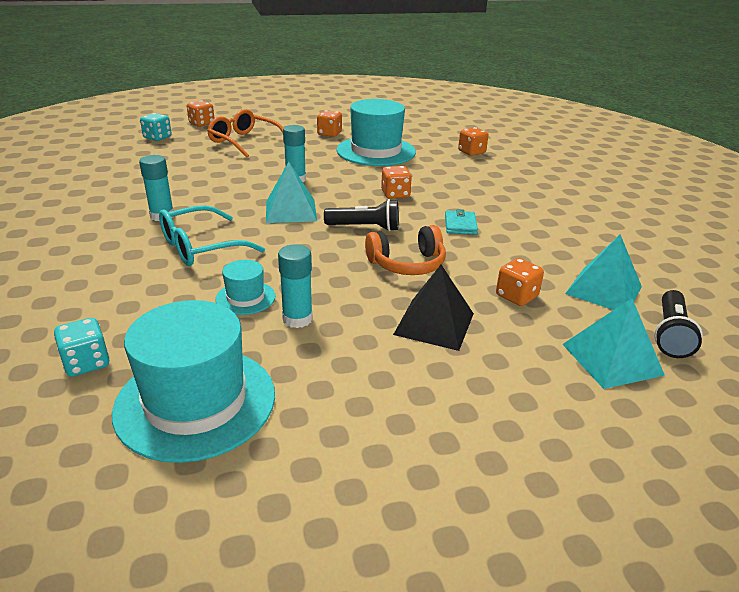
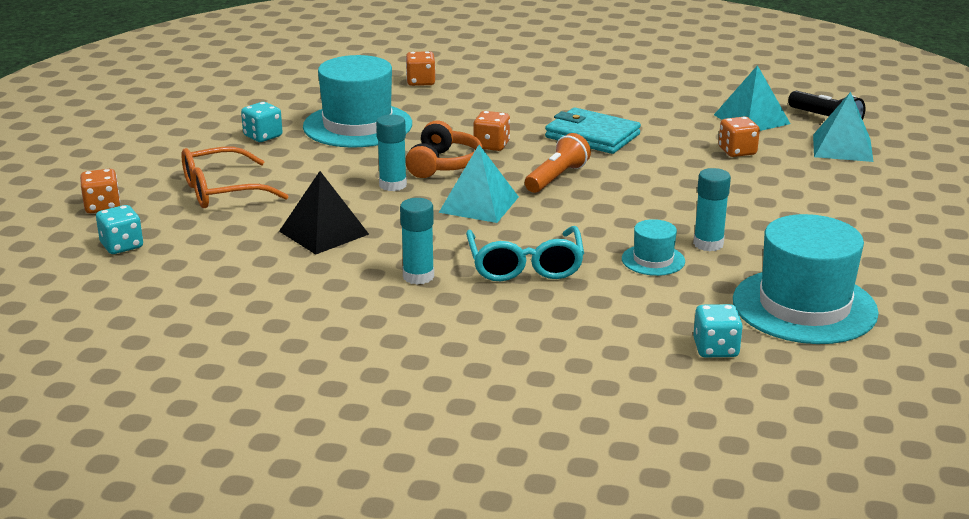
camera: 60 degrees left, 5 degrees down
(329, 134) = (263, 136): orange dice -> turquoise dice
(365, 227) = (557, 177): black flashlight -> orange flashlight
(407, 264) = (648, 177): orange headphones -> orange headphones (443, 164)
(434, 324) = (755, 192): black pyramid -> black pyramid (324, 232)
(460, 225) = (592, 136): turquoise wallet -> turquoise wallet, size x1.80

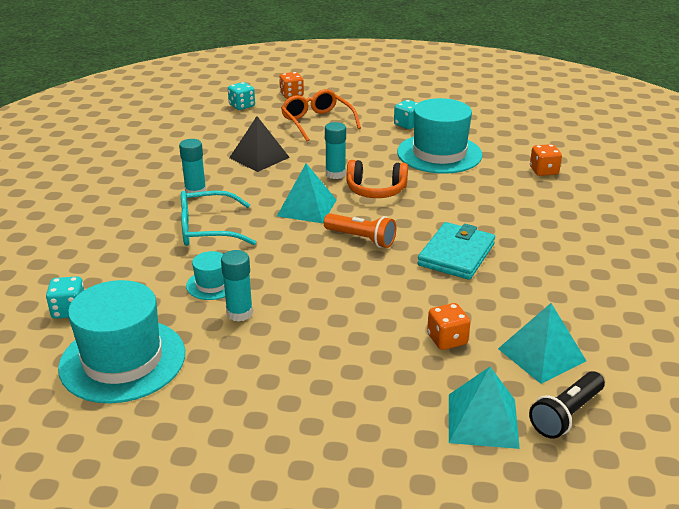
camera: 85 degrees right, 5 degrees up
(491, 145) = (419, 208): orange dice -> none

